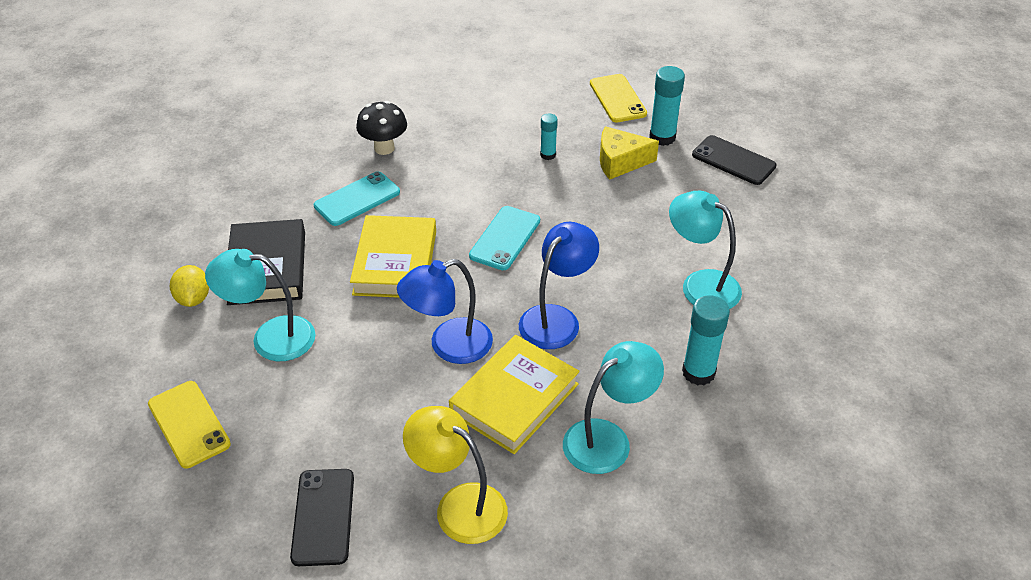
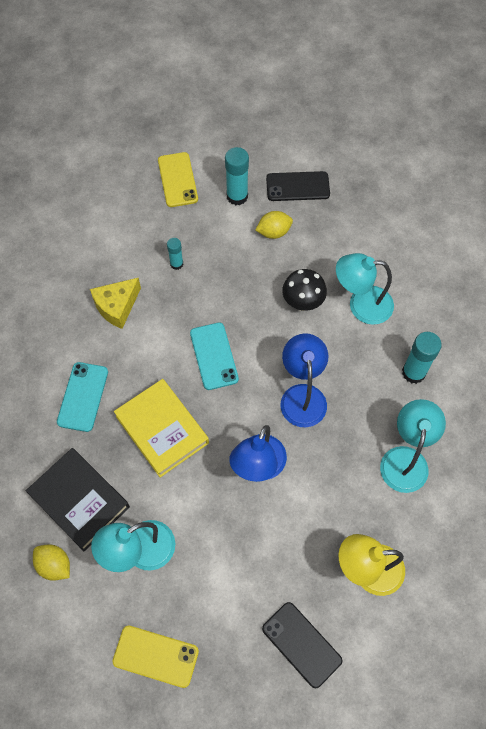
camera: 40 degrees left, 20 degrees up
(384, 148) = (56, 338): black mushroom -> black mushroom (302, 302)
(514, 398) = (331, 474): yellow book -> none
(617, 98) = (177, 180): yellow phone -> yellow phone turned 45 degrees clockwise
(620, 162) = (229, 237): yellow cheese -> yellow cheese (117, 306)
(669, 181) = (274, 232): none -> yellow lemon

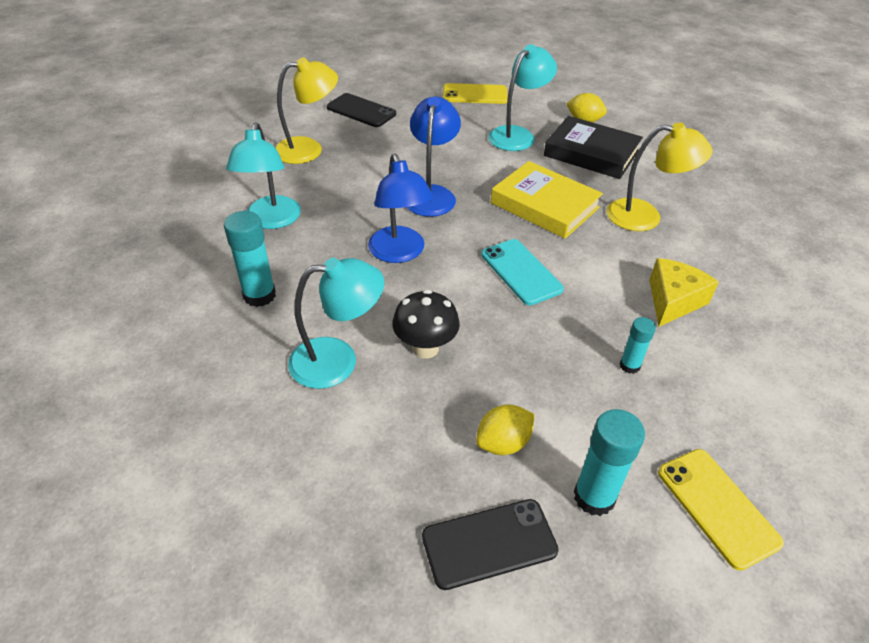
camera: 165 degrees right, 20 degrees down
(83, 397) = (645, 216): turquoise phone -> yellow lamp

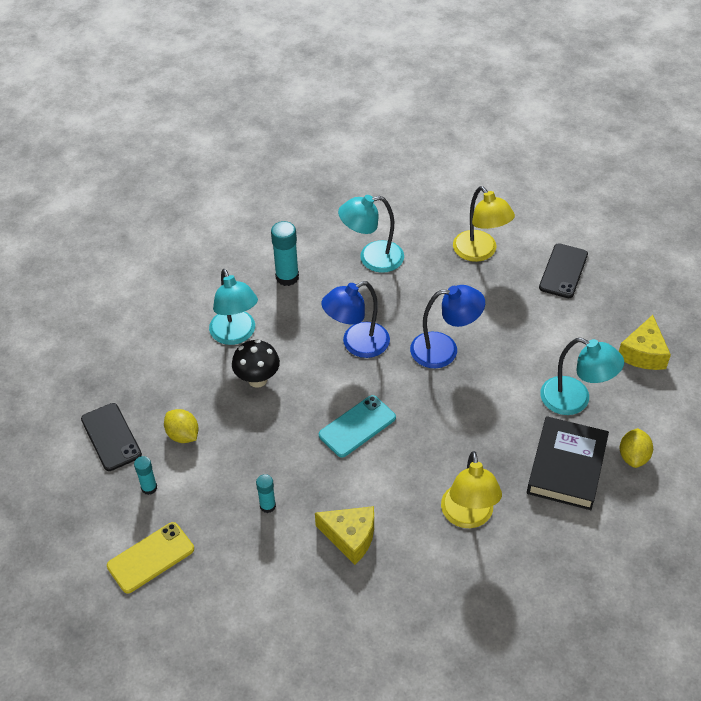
camera: 80 degrees right, 5 degrees up
(475, 94) = (643, 353): yellow phone -> yellow cheese
(544, 205) = (457, 434): yellow book -> none
(594, 497) = (149, 488): turquoise glue stick -> turquoise glue stick, size x0.59

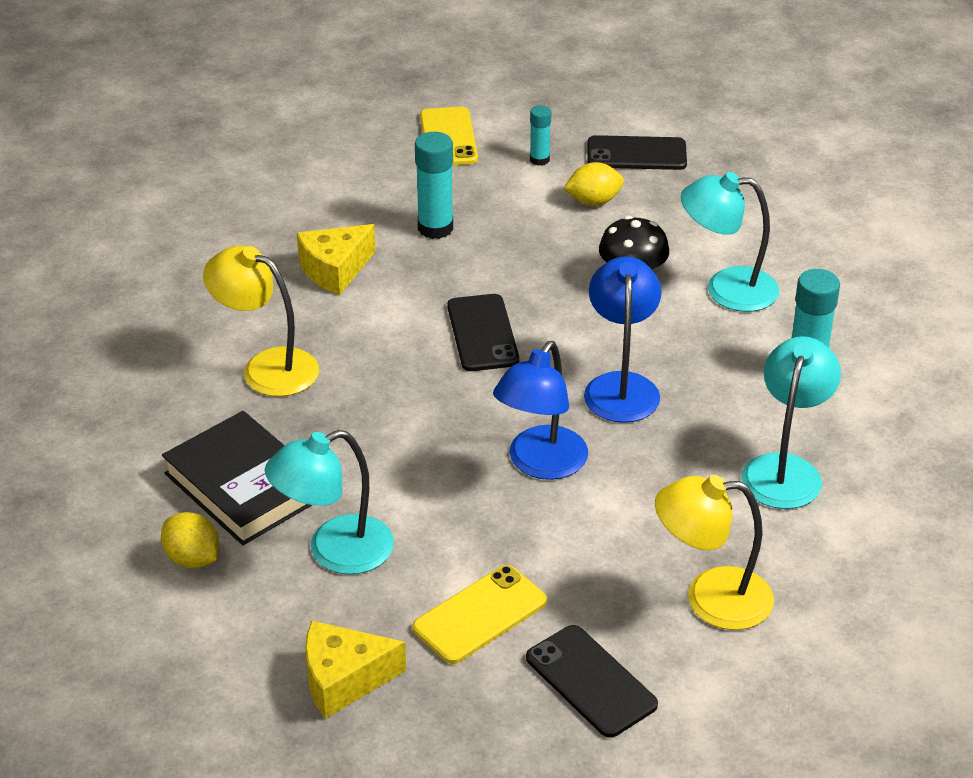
camera: 120 degrees right, 10 degrees down
(267, 506) = (435, 228): turquoise glue stick -> turquoise glue stick, size x1.70
(357, 426) = (482, 333): turquoise phone -> black phone
(562, 325) = (480, 615): none -> yellow phone
(643, 353) = (344, 679): yellow cheese -> yellow cheese turned 60 degrees counterclockwise

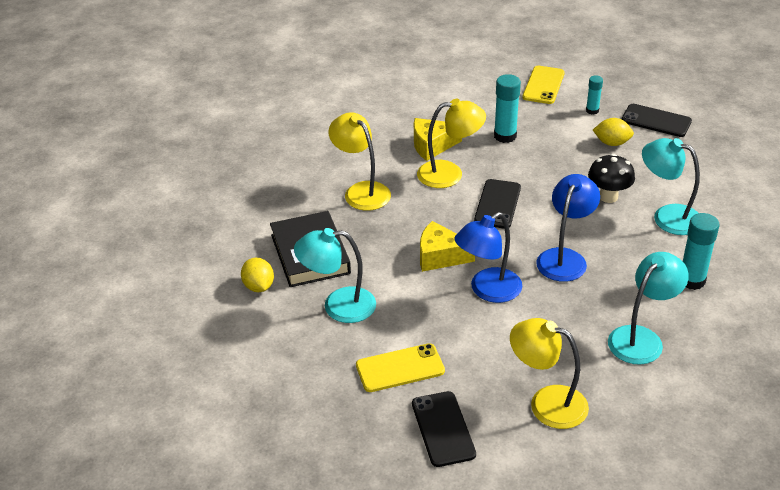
camera: 25 degrees right, 0 degrees up
(344, 679) = (301, 380): yellow cheese -> yellow cheese (440, 256)
(386, 306) = (449, 174): none -> yellow lamp

